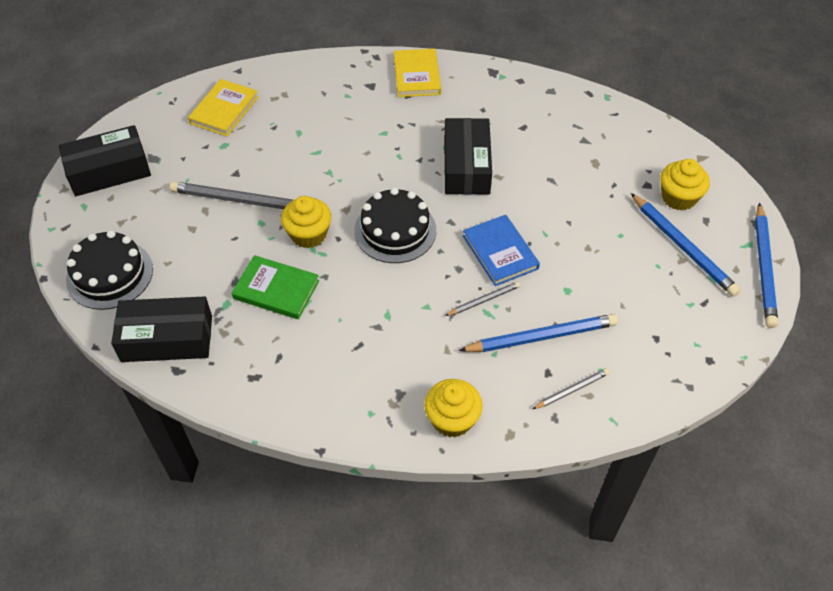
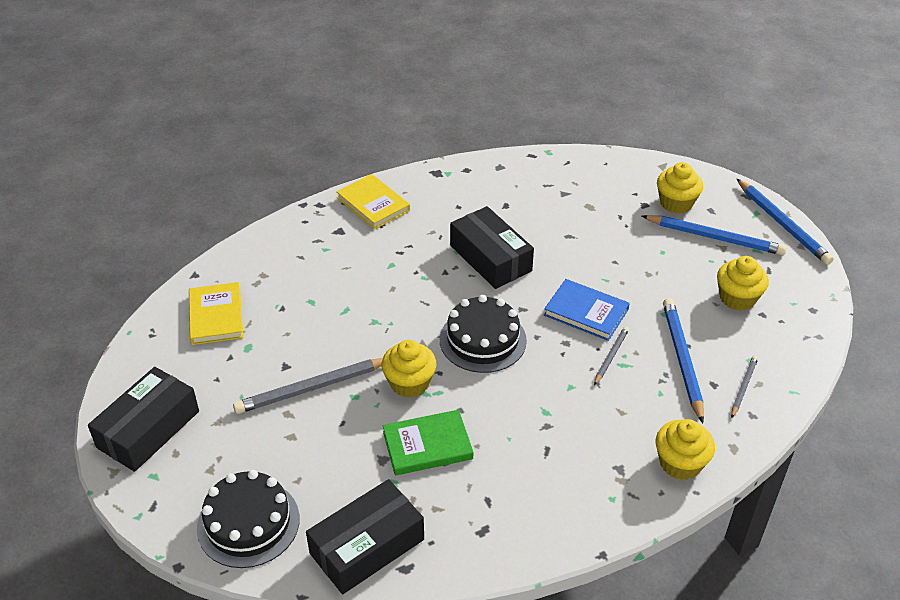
camera: 35 degrees left, 10 degrees down
(541, 337) = (682, 360): blue pencil -> blue pencil turned 45 degrees counterclockwise
(647, 311) = (737, 298): none -> yellow cupcake

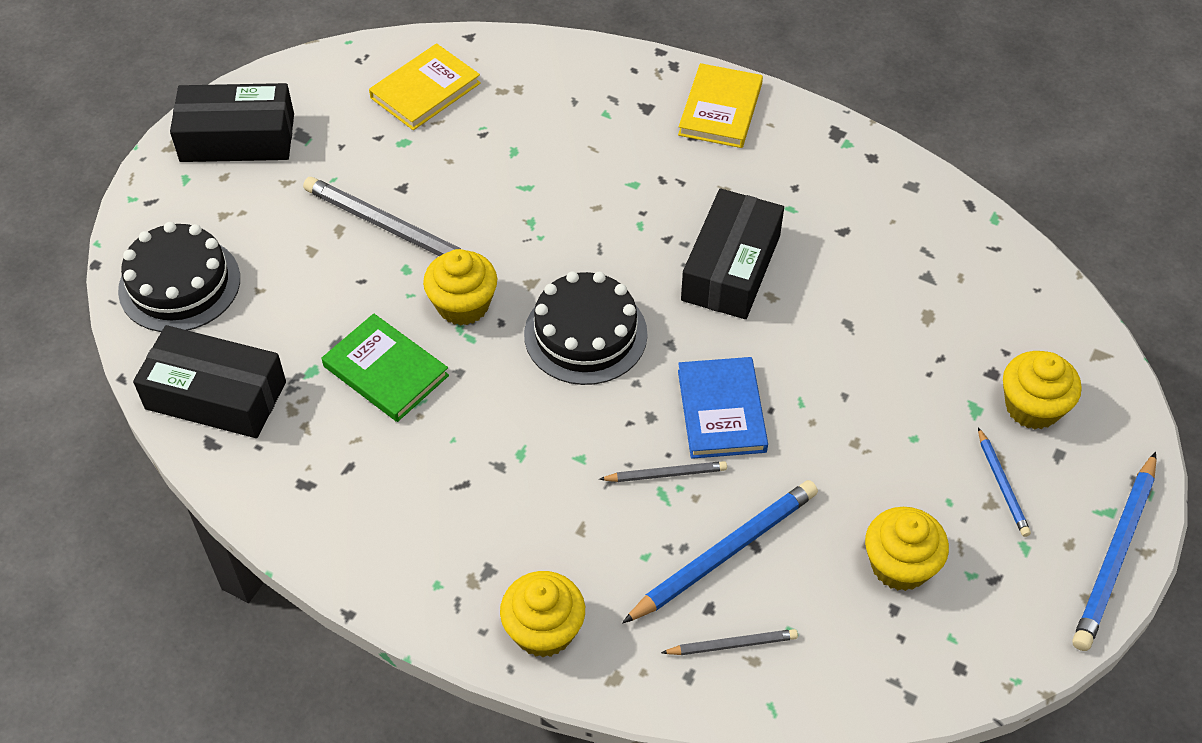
camera: 55 degrees right, 10 degrees up
(715, 238) = (1002, 485): blue pencil -> blue pencil, size x0.53

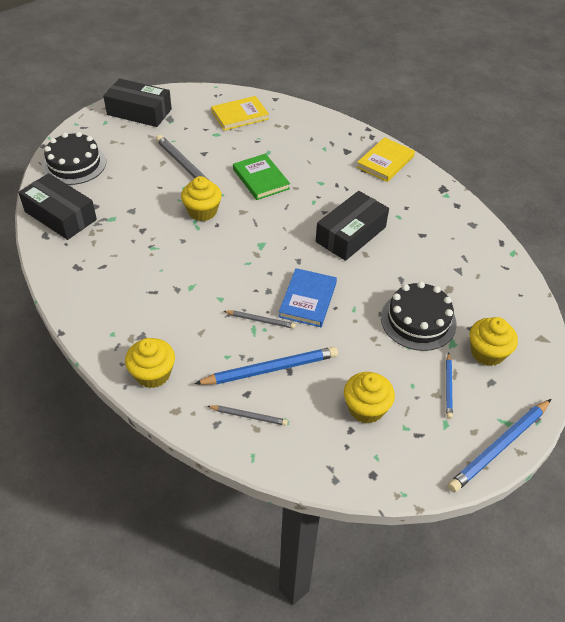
camera: 20 degrees right, 5 degrees down
(386, 371) = (147, 229): green book -> green book (261, 179)
(585, 334) = (256, 242): black cake -> black cake (418, 320)

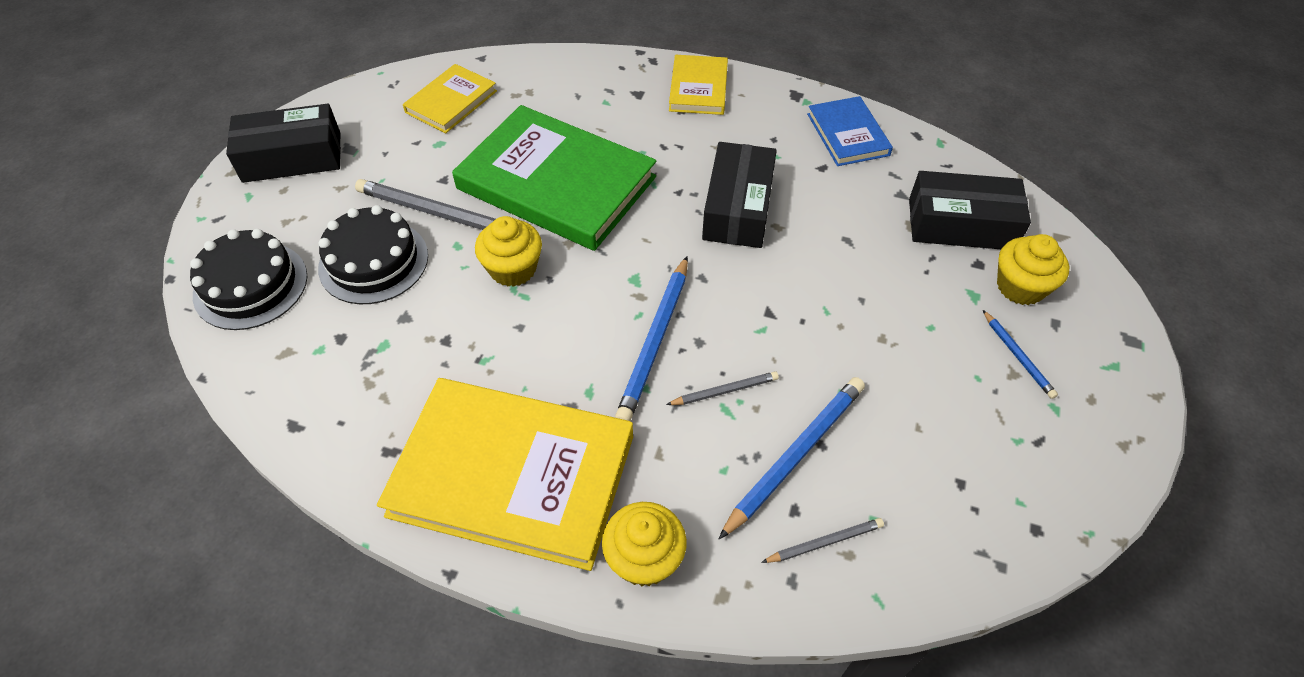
camera: 30 degrees left, 5 degrees up
(60, 215) = (294, 380): black box -> black box (961, 224)
(122, 305) = (512, 475): none -> yellow book
(261, 179) = (556, 183): green book -> green book, size x1.97
(307, 300) = (760, 328): blue book -> blue book (847, 134)
(366, 408) = (953, 441): yellow cupcake -> none
(418, 320) = (912, 286): black cake -> black cake (373, 261)
(499, 447) = (1133, 403): blue pencil -> blue pencil (655, 341)

